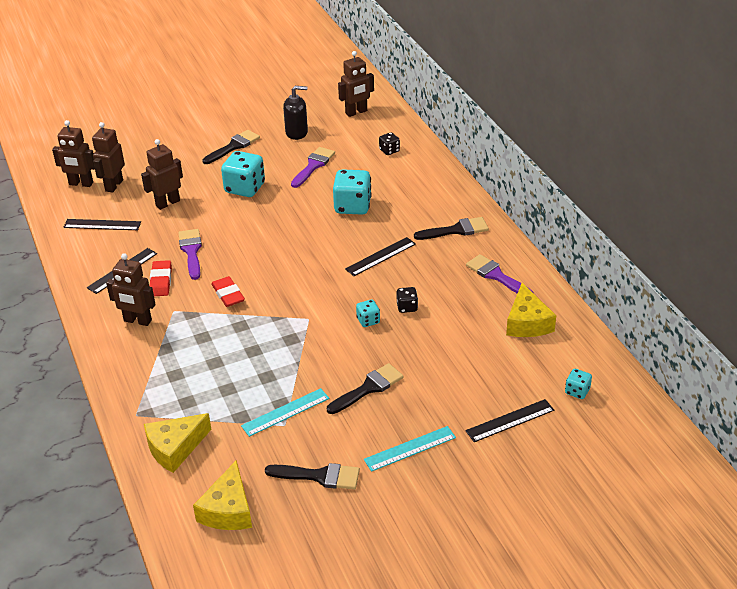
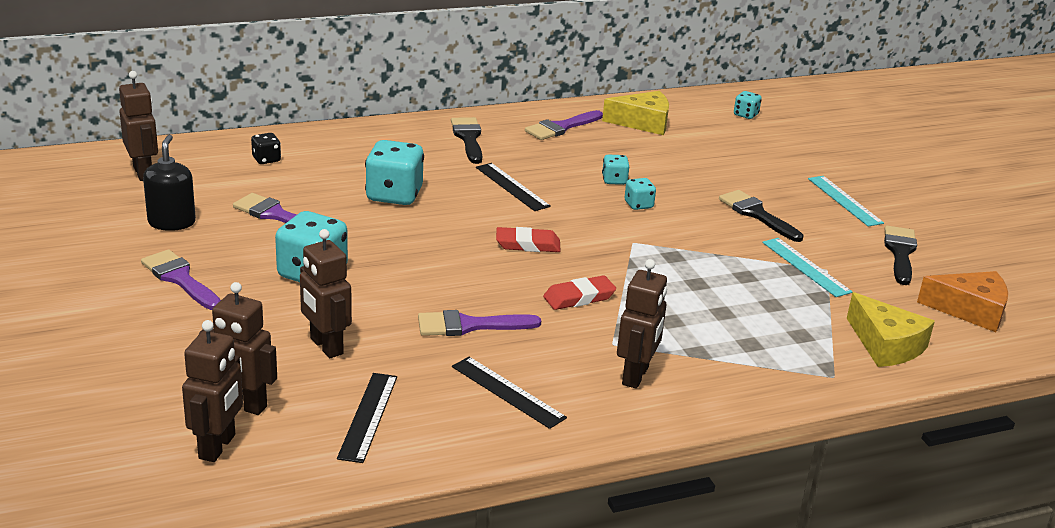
camera: 90 degrees left, 10 degrees down
(161, 281) = (541, 354): red eraser -> red eraser (527, 244)
(228, 510) = (970, 310): yellow cheese -> orange cheese
(233, 146) = (180, 279): black brush -> purple brush
(407, 307) = (614, 180): black dice -> turquoise dice
(510, 421) = (792, 149): black ruler -> none

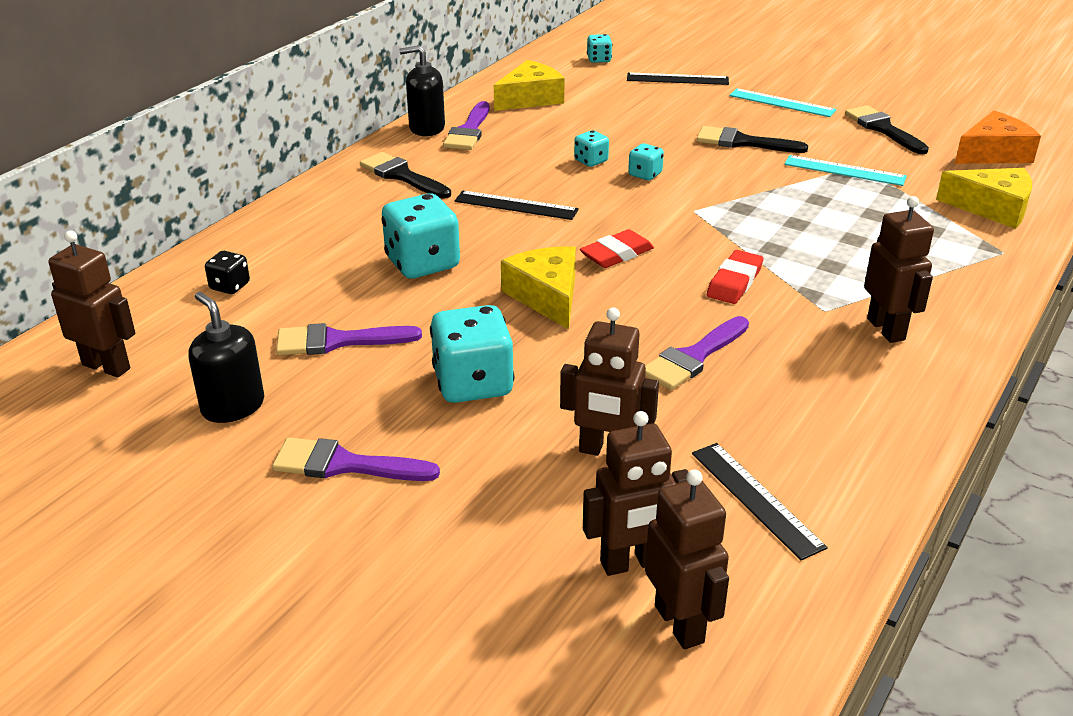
camera: 35 degrees left, 5 degrees up
(438, 248) = (547, 296): none -> yellow cheese
(508, 392) = (823, 402): black ruler -> black ruler (677, 79)
(535, 114) = (426, 128): none -> black soap dispenser

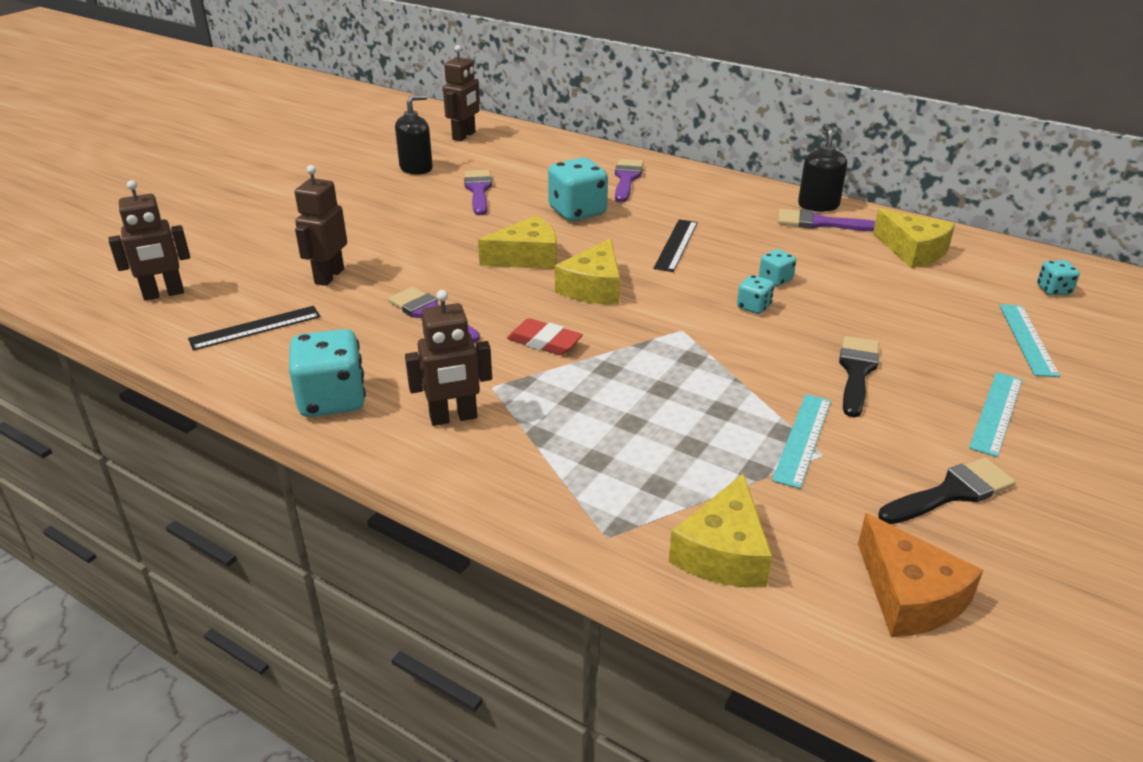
camera: 90 degrees right, 0 degrees up
(230, 286) = (548, 156): black dice -> none
(345, 464) = (350, 199): purple brush -> purple brush (627, 179)
(402, 176) = (720, 199): black brush -> none
(473, 384) = (419, 232): turquoise dice -> turquoise dice (332, 400)
(617, 254) = (593, 287): red eraser -> yellow cheese
(631, 563) = (221, 281): brown robot -> none
(677, 79) = (1028, 339): black ruler -> turquoise ruler

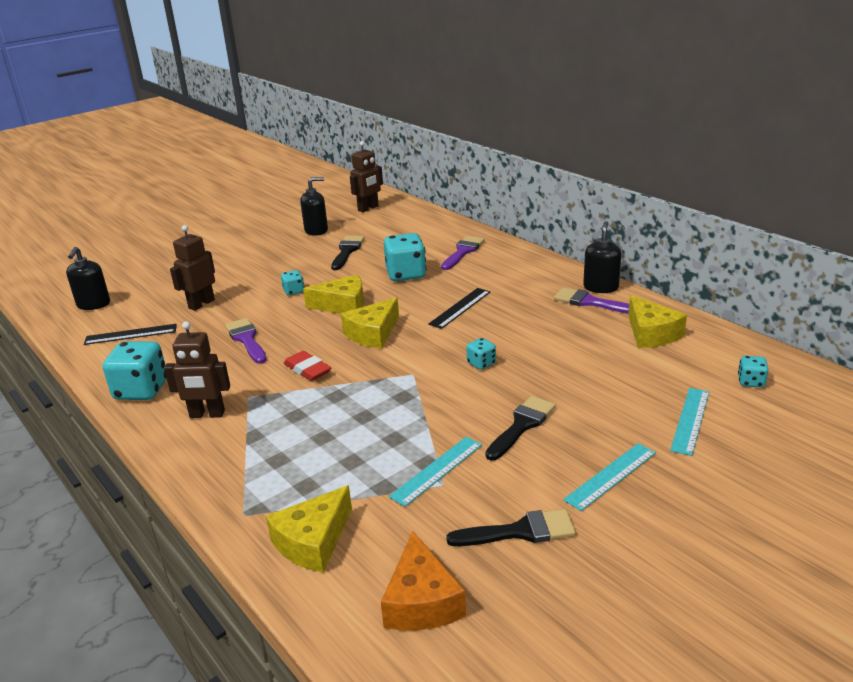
camera: 20 degrees right, 5 degrees down
(164, 294) = (93, 304): brown robot -> black soap dispenser
(478, 190) = (347, 251): purple brush -> black brush
(775, 280) = (516, 344): turquoise dice -> turquoise dice (294, 291)

